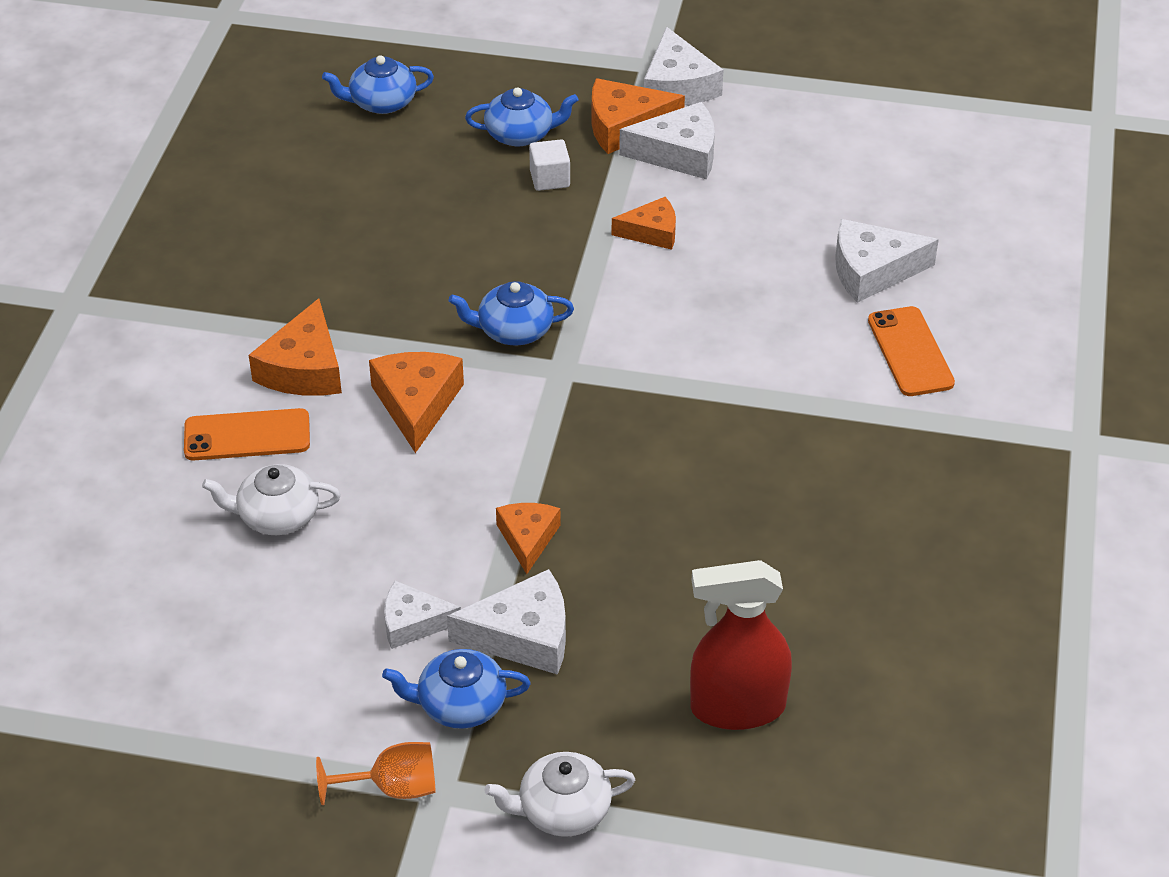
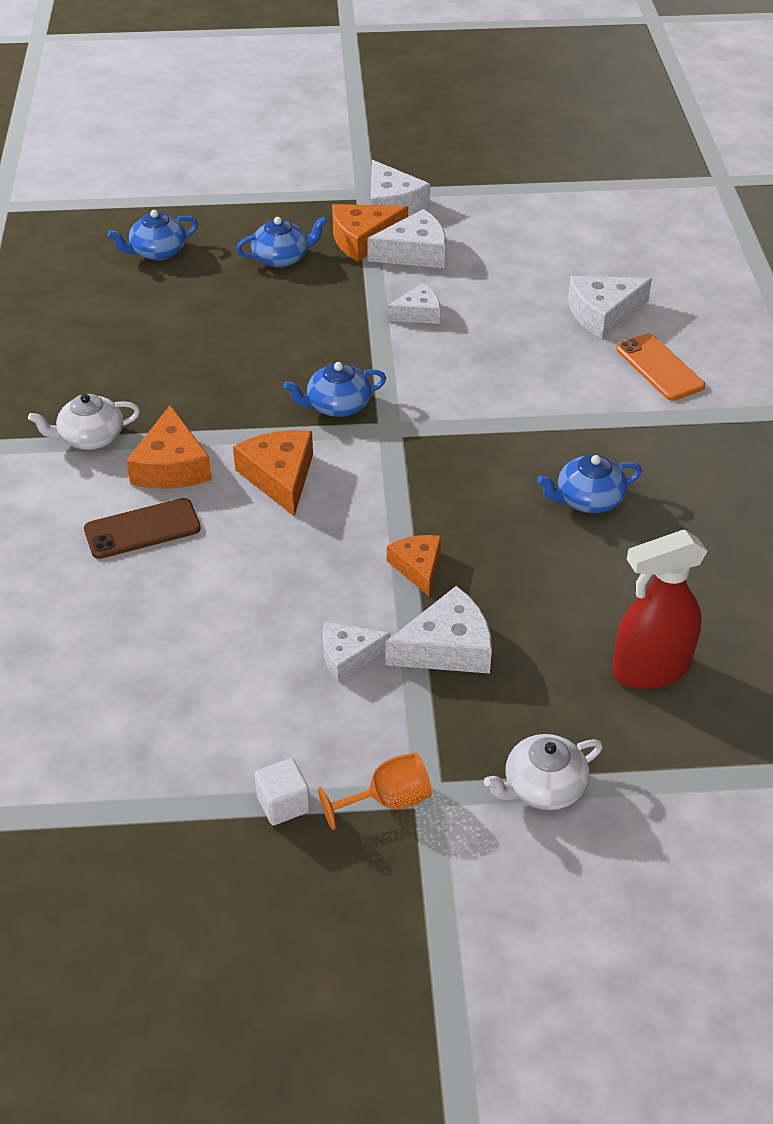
camera: 15 degrees left, 0 degrees up
(247, 435) = (142, 529): orange phone -> brown phone
(277, 516) = (194, 590): white teapot -> white teapot (90, 438)
(460, 704) = (417, 716): blue teapot -> blue teapot (588, 499)
(550, 179) = (319, 287): white cube -> white cube (283, 804)
(652, 232) = (418, 313): orange cheese -> white cheese

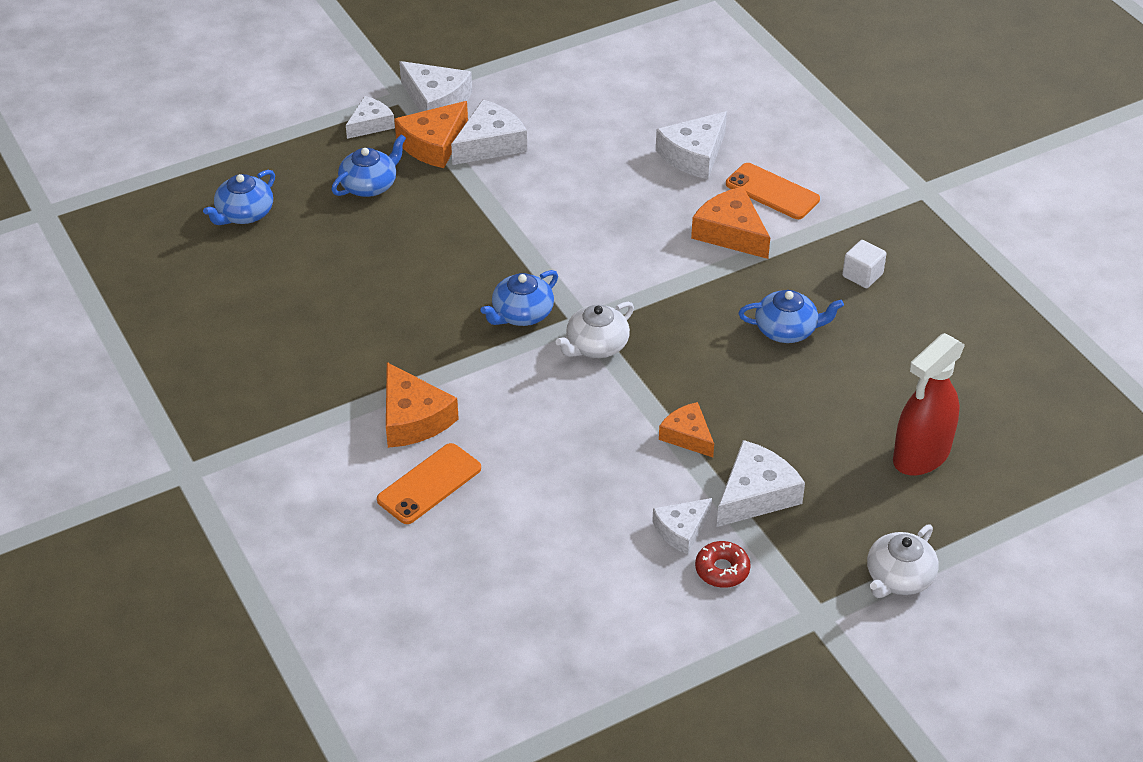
camera: 25 degrees left, 0 degrees up
(90, 438) = (318, 417): white teapot -> white teapot (596, 345)
(142, 529) = (429, 484): brown phone -> orange phone
(279, 477) = (516, 396): orange cheese -> orange cheese (731, 232)
(283, 804) = (712, 667): white cube -> white cube (862, 275)
(362, 709) = (722, 570): none -> red donut
(388, 801) = (790, 633): orange goblet -> none
(418, 313) = (533, 203): white cheese -> white cheese (371, 124)
(588, 499) = (787, 330): blue teapot -> blue teapot turned 135 degrees counterclockwise

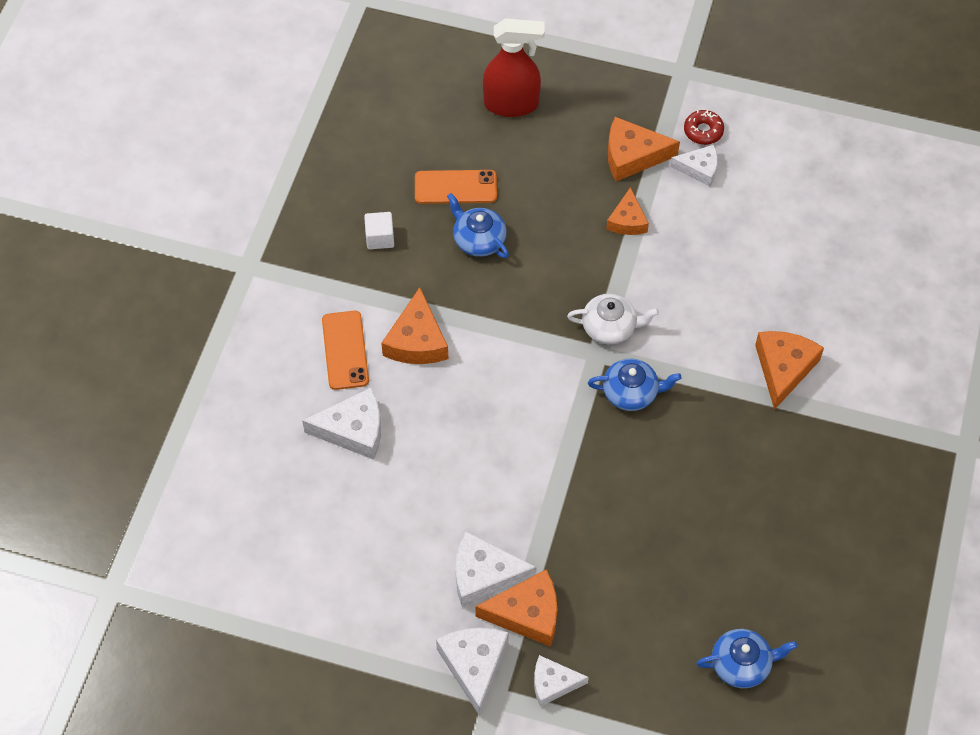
camera: 135 degrees left, 15 degrees up
(369, 185) = (618, 611): blue teapot -> none
(429, 484) = (817, 313): orange phone -> orange phone (455, 187)
(756, 494) = (632, 156): white cheese -> orange cheese
(898, 578) = (614, 56): white teapot -> none

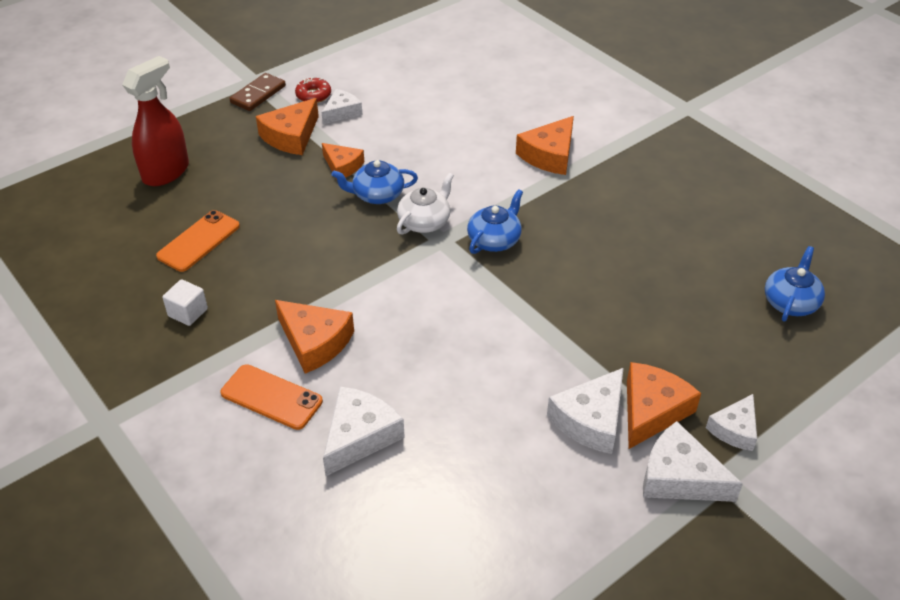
camera: 55 degrees left, 15 degrees down
(478, 239) = (263, 253): blue teapot -> blue teapot (377, 195)
(666, 90) = (258, 94): none -> brown domino
(783, 368) = (549, 155): orange cheese -> orange cheese turned 105 degrees counterclockwise

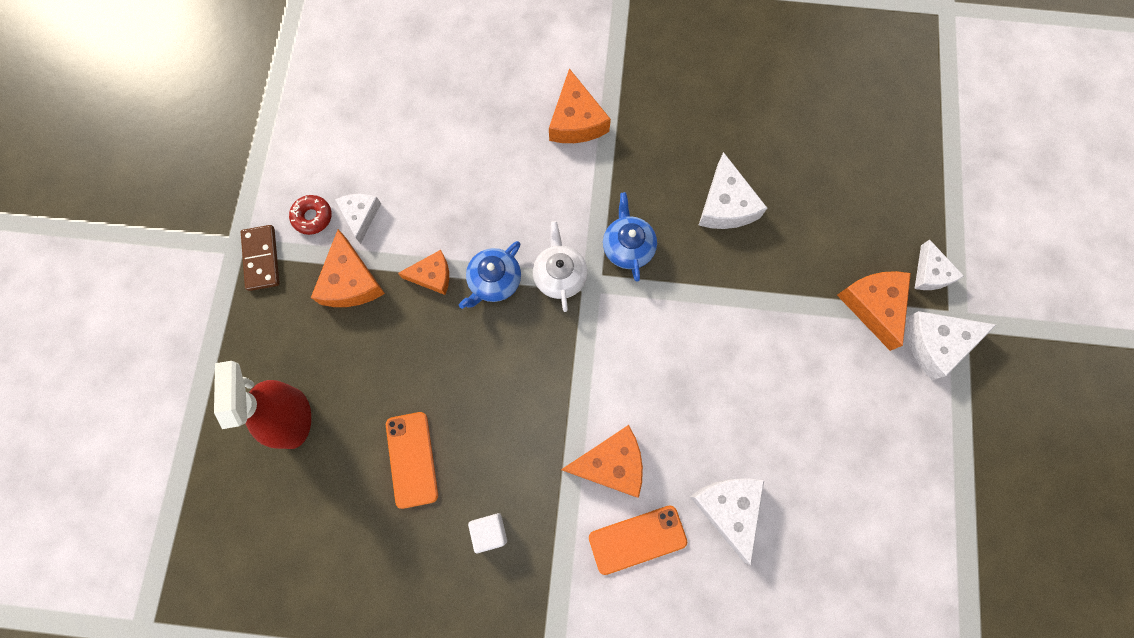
camera: 45 degrees left, 30 degrees up
(590, 420) = (847, 350): white cheese -> white cheese (726, 205)
(790, 302) = (865, 127): blue teapot -> none

